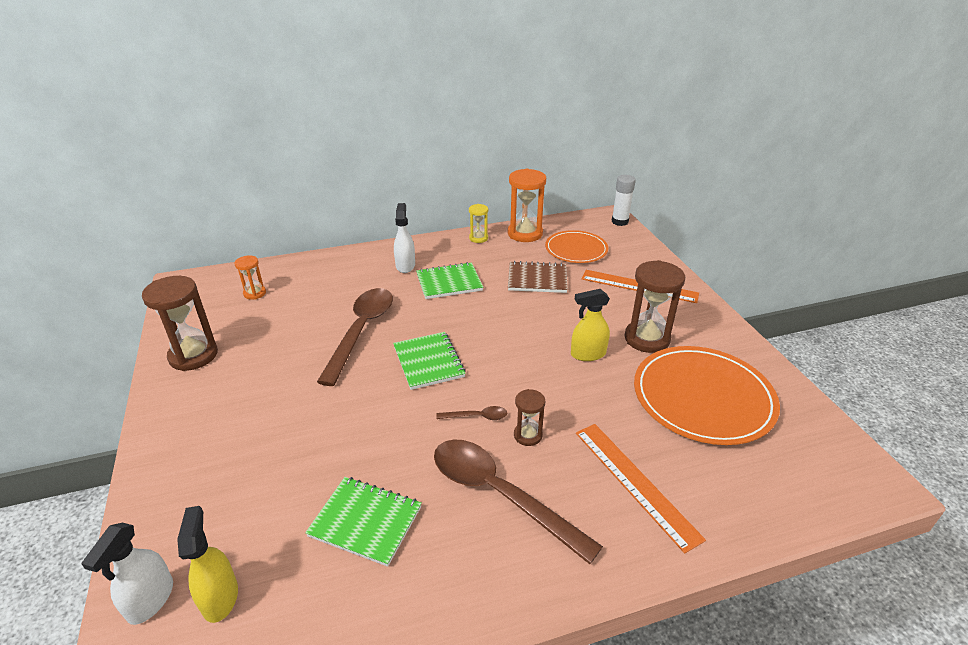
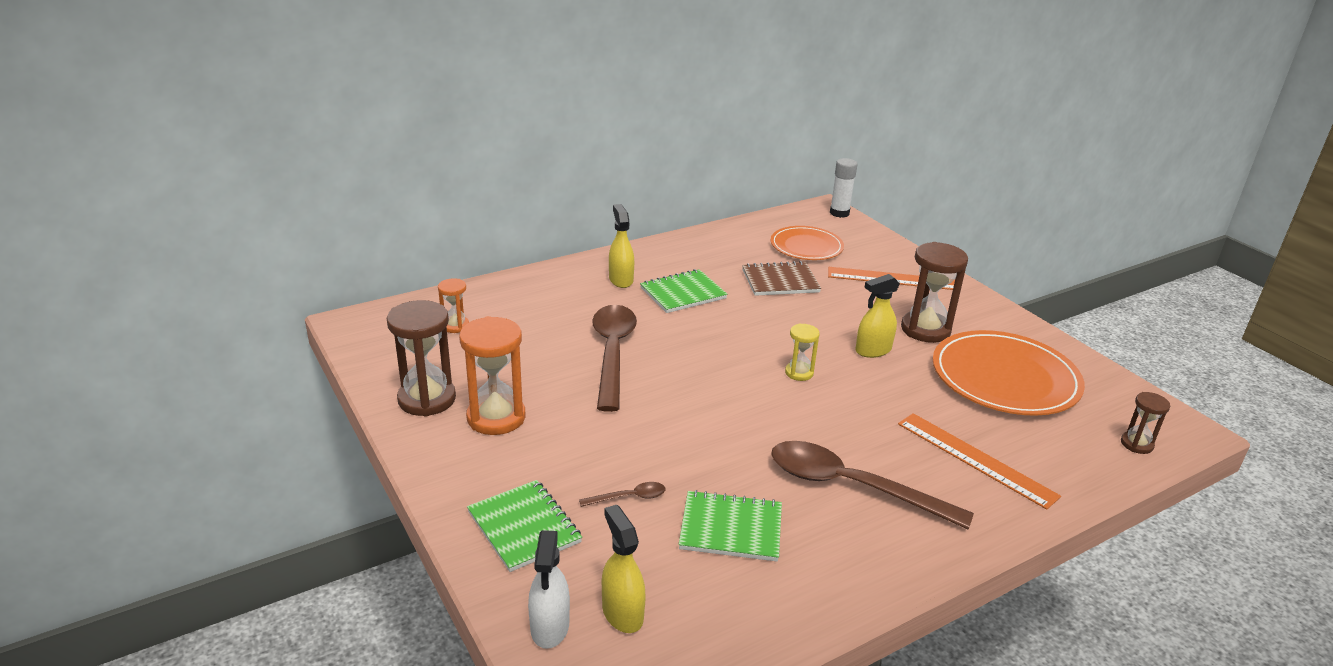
camera: 15 degrees left, 5 degrees down
(405, 265) = (621, 280): white spray bottle -> yellow spray bottle
(428, 362) = (708, 376): green notebook -> green notebook (524, 527)
(477, 417) = (790, 421): brown spoon -> brown spoon (629, 497)
(478, 238) = (689, 243): yellow hourglass -> yellow hourglass (799, 373)
(525, 234) = (740, 234): orange hourglass -> orange hourglass (496, 417)
(528, 435) = (851, 432): brown hourglass -> brown hourglass (1136, 444)

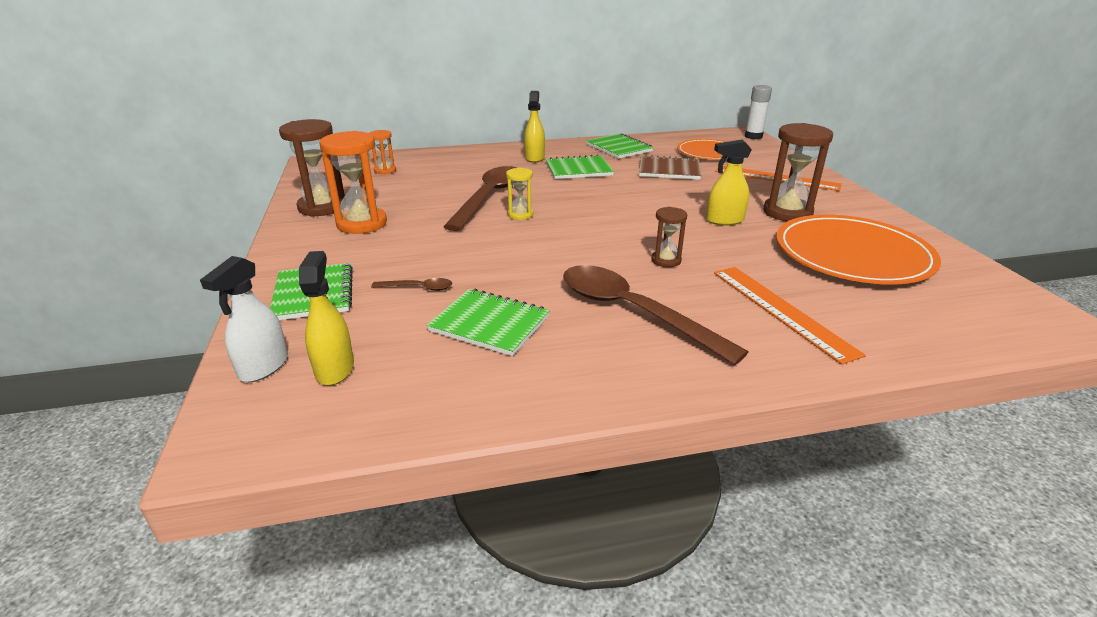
camera: 20 degrees right, 0 degrees up
(706, 250) = (619, 148): none -> green notebook
(799, 373) = (642, 227): yellow hourglass -> yellow hourglass (520, 215)
(1136, 444) = (986, 326): brown hourglass -> brown hourglass (666, 260)

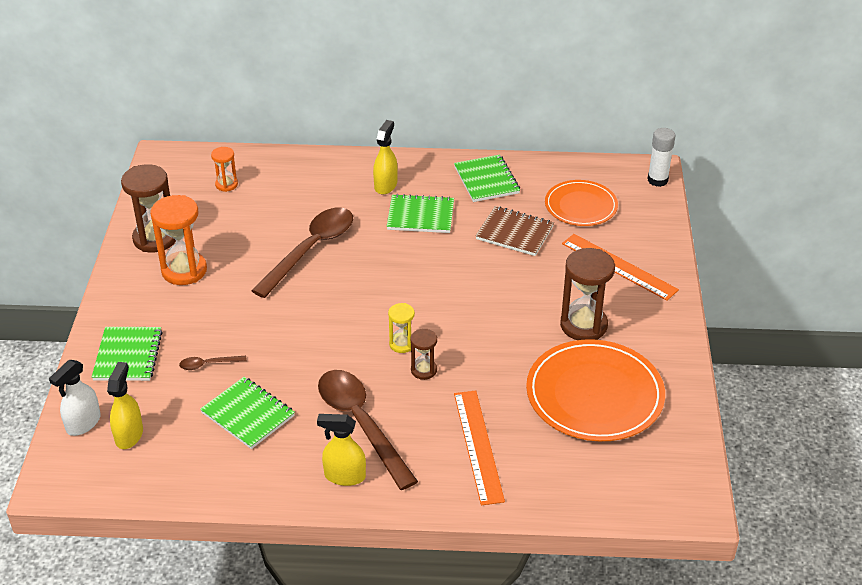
camera: 15 degrees right, 10 degrees up
(418, 288) = (208, 364): brown spoon -> brown spoon turned 150 degrees clockwise
(520, 215) = (328, 283): yellow hourglass -> yellow hourglass (402, 344)
(724, 220) = (513, 326): yellow spray bottle -> yellow spray bottle (344, 476)

